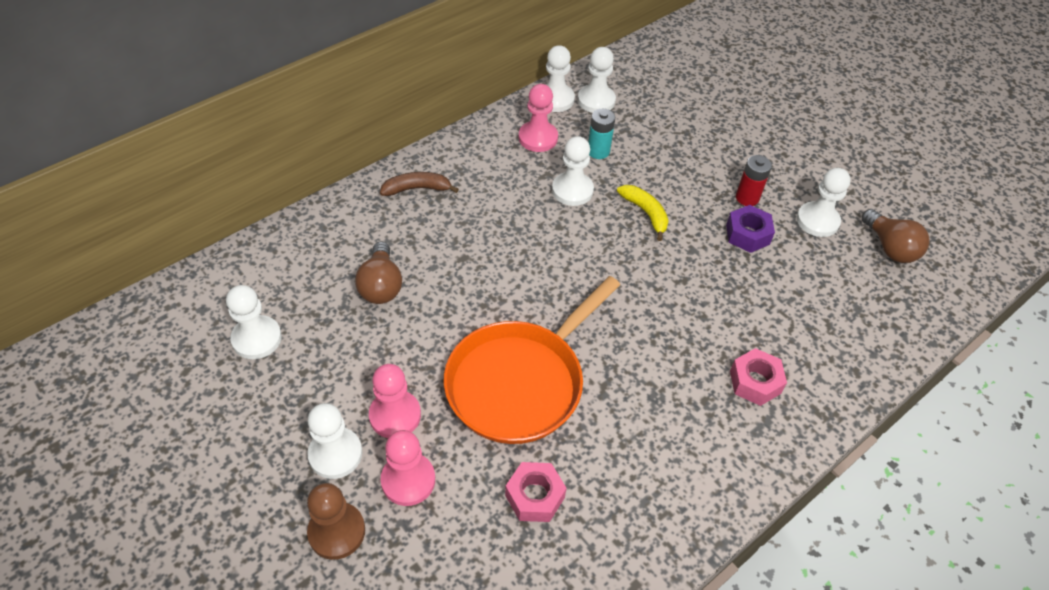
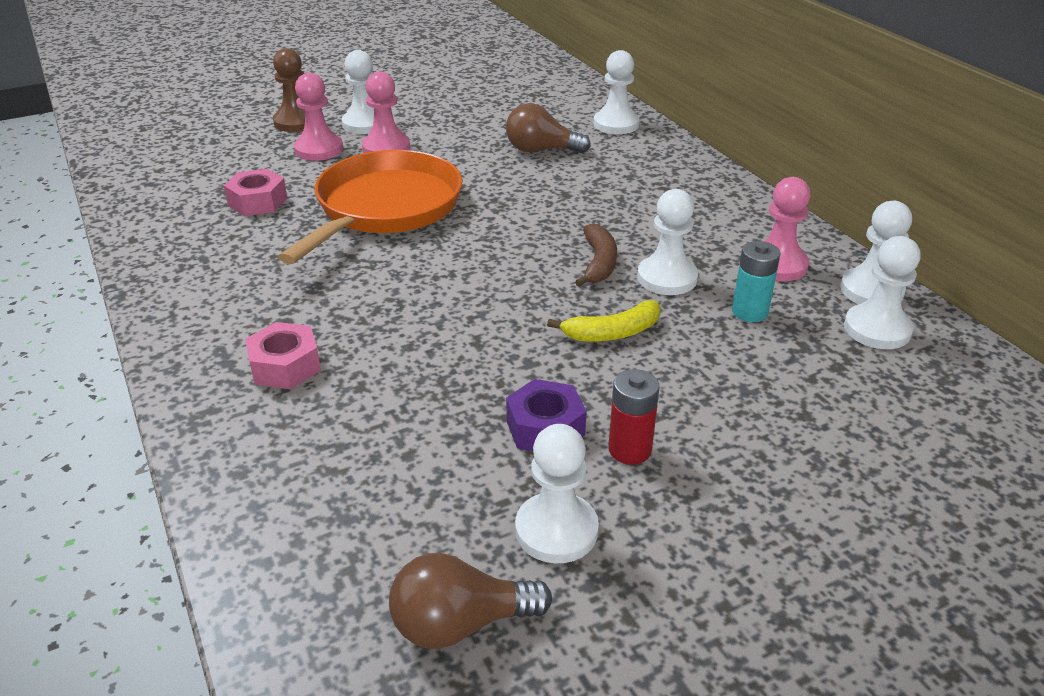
camera: 105 degrees right, 15 degrees down
(257, 338) = (500, 99): white pawn -> white pawn (616, 124)
(417, 189) = (680, 176): brown banana -> brown banana (598, 263)
(520, 382) = (384, 208): orange pan -> orange pan turned 60 degrees clockwise

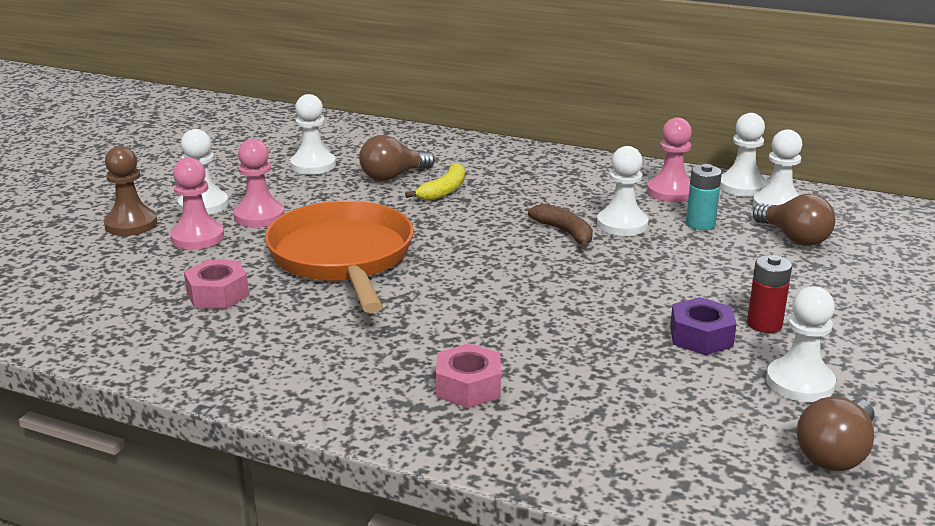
camera: 40 degrees left, 10 degrees down
(612, 333) = (645, 268): yellow banana -> yellow banana (444, 190)
(616, 124) = (418, 142): white pawn -> white pawn (313, 165)
(831, 374) = (794, 238): none -> brown light bulb

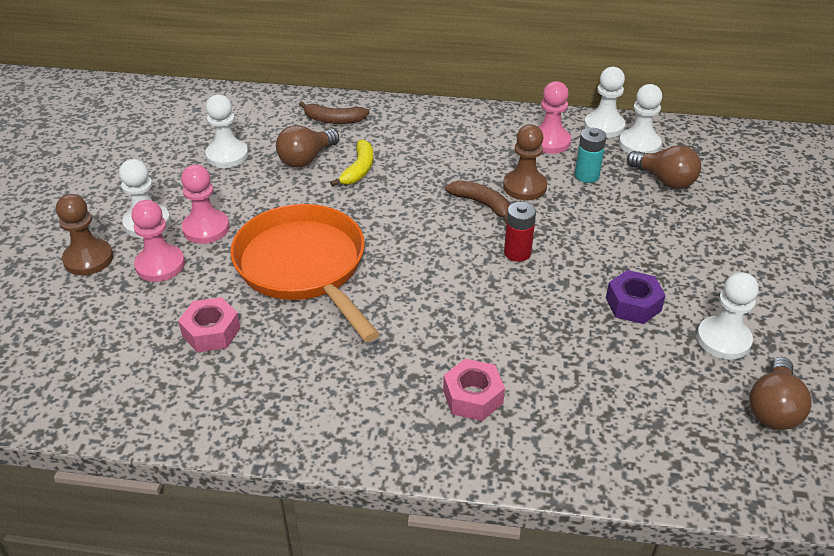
camera: 15 degrees left, 15 degrees up
(439, 151) = (334, 120): none -> brown banana
(622, 224) = (524, 187): white pawn -> brown pawn
(764, 324) = (675, 281): red battery -> red battery (517, 253)

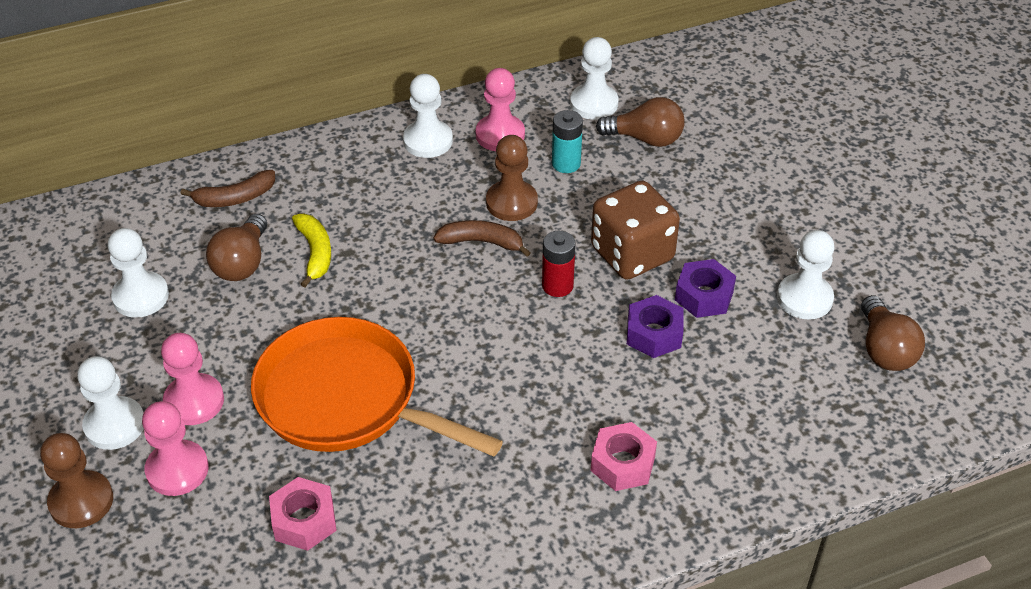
camera: 30 degrees left, 5 degrees up
(570, 315) = (654, 334): none -> purple nut
(594, 253) = (632, 254): none -> brown dice
(604, 126) = (543, 93): white pawn -> white pawn (428, 141)

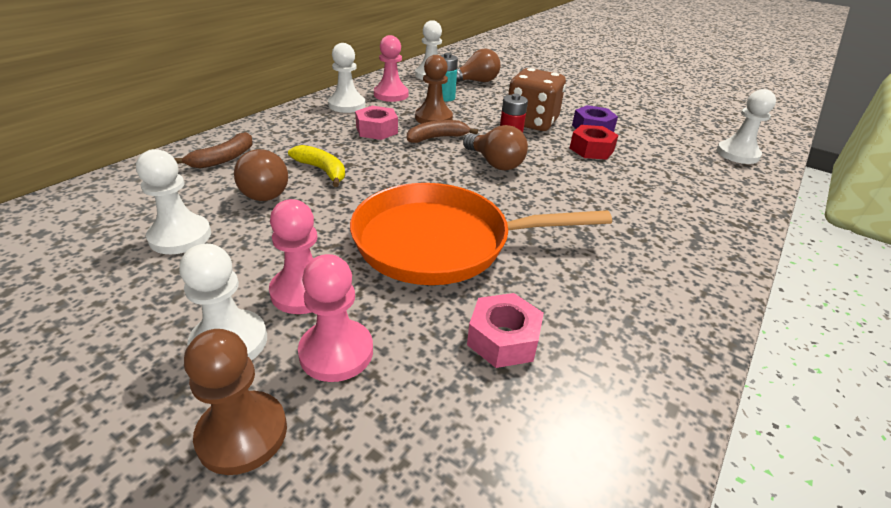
camera: 35 degrees left, 10 degrees down
(623, 463) = (666, 211): pink nut -> pink nut (377, 130)
(654, 334) = (591, 149): purple nut -> red nut
(804, 298) = (639, 117): white pawn -> white pawn (737, 154)
(884, 349) = (703, 125): brown light bulb -> brown light bulb (495, 163)

